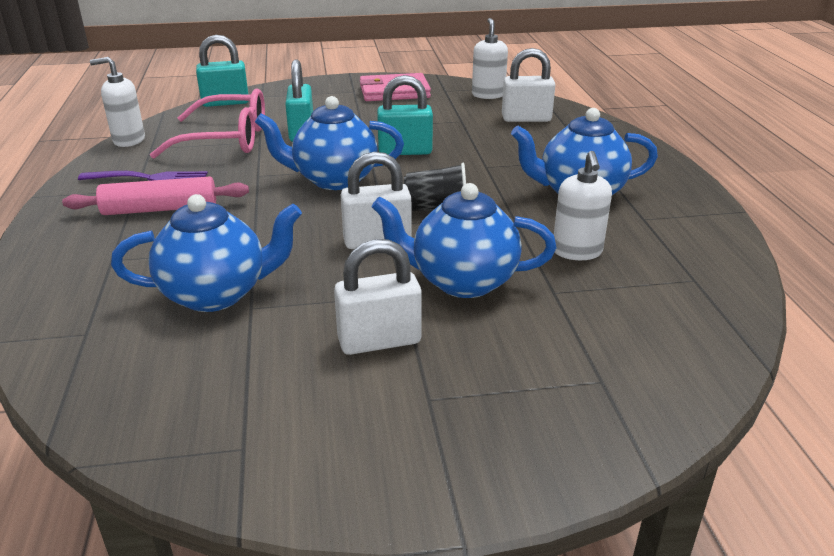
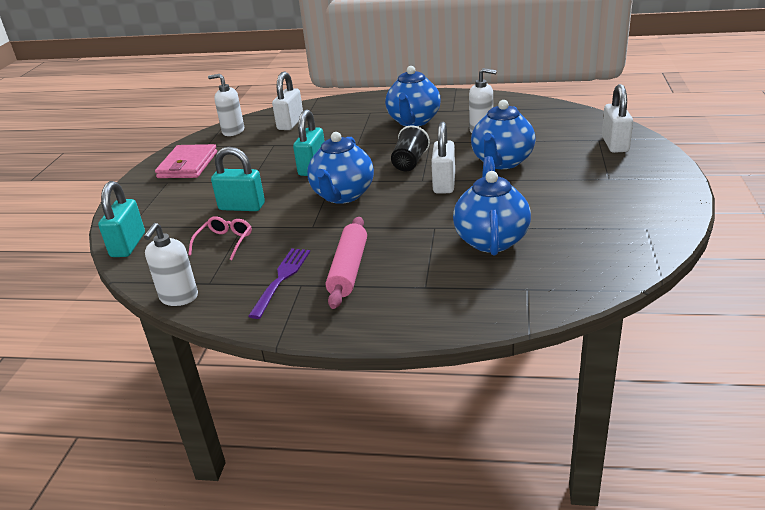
camera: 70 degrees left, 0 degrees up
(227, 139) = (225, 242): pink glasses -> pink glasses, size x0.52
(379, 341) = (556, 188): white padlock -> white padlock (615, 144)

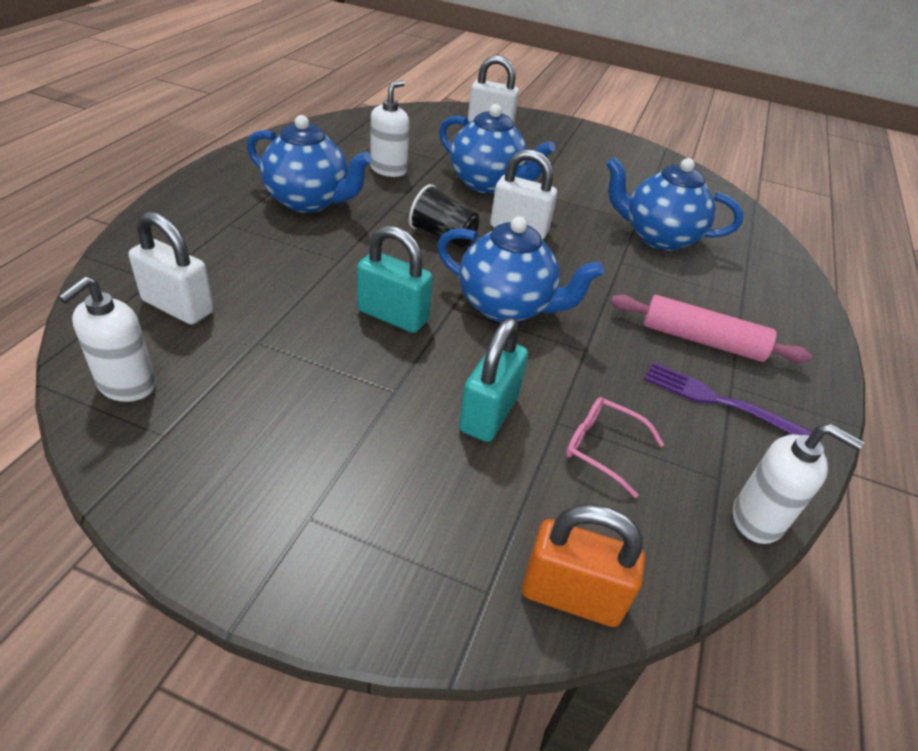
camera: 85 degrees left, 10 degrees up
(128, 245) = (571, 595): turquoise padlock -> orange padlock
(188, 165) = (245, 474): pink wallet -> none

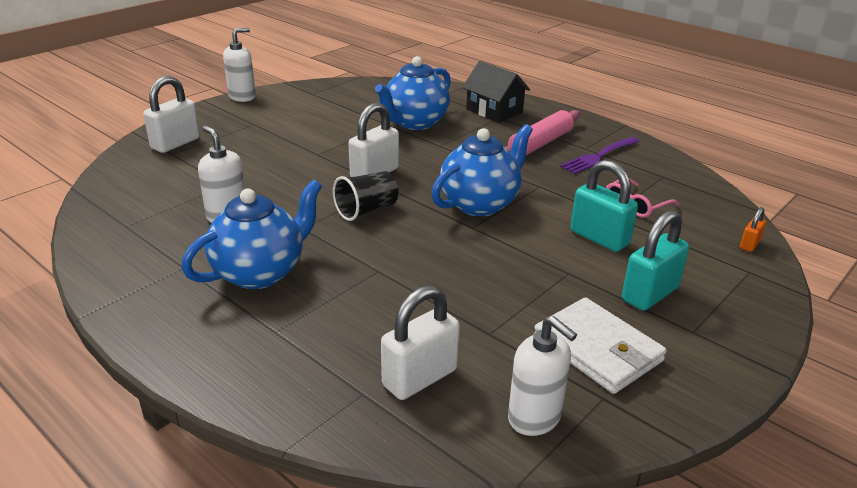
camera: 65 degrees left, 10 degrees down
(248, 425) = (597, 349): none -> white wallet
(393, 316) = (475, 256): turquoise padlock -> turquoise padlock (650, 294)
(487, 183) = (290, 170): blue teapot -> none
(571, 595) = (749, 244): orange padlock -> orange padlock, size x0.49
(756, 291) = (494, 111): none -> black house
(757, 519) = (694, 175): white soap dispenser -> white soap dispenser (242, 97)

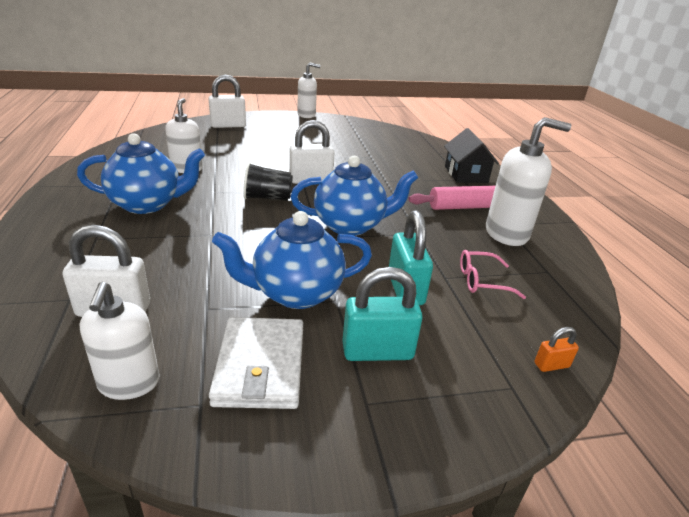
camera: 35 degrees right, 0 degrees up
(415, 123) = (391, 162): blue teapot -> blue teapot (295, 293)
(599, 156) = (507, 233): purple fork -> white soap dispenser

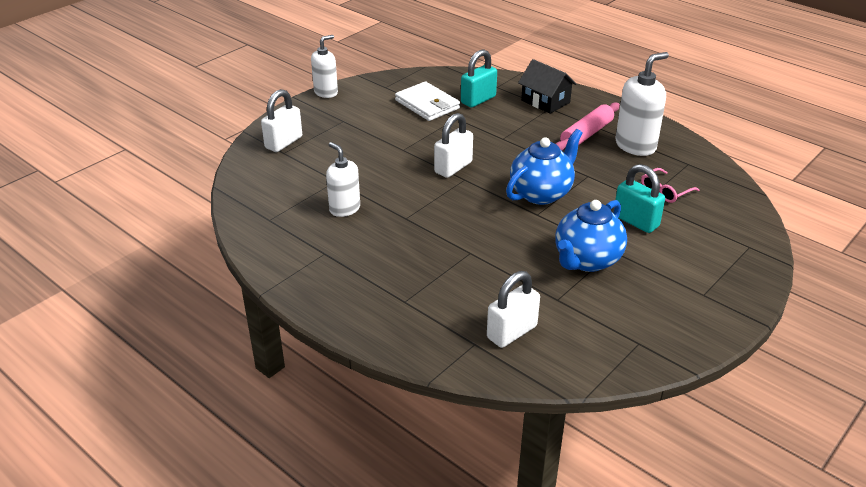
camera: 35 degrees left, 5 degrees up
(129, 383) = (592, 357): white soap dispenser -> none
(147, 204) = (382, 256): blue teapot -> none
(260, 366) = (635, 309): white wallet -> white wallet (427, 104)
(267, 198) = (452, 201): black cup -> none
(377, 351) = (673, 266): turquoise padlock -> turquoise padlock (478, 100)
(551, 365) = (752, 224): orange padlock -> none

